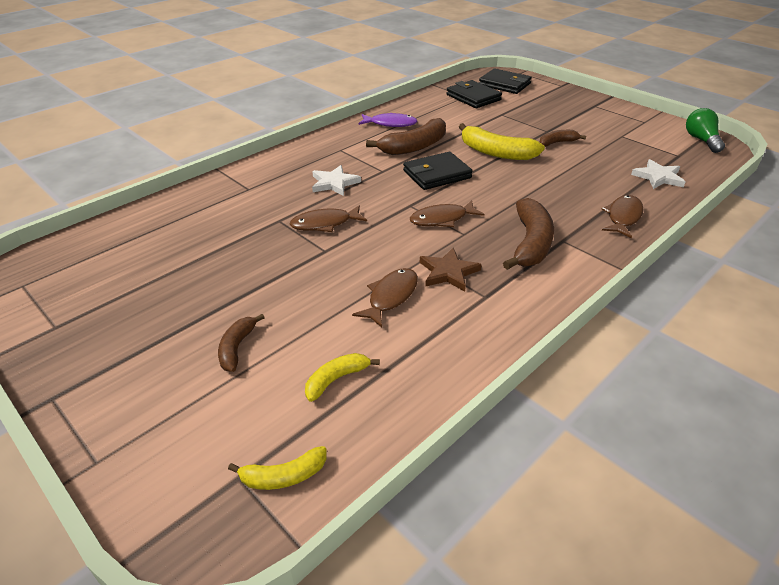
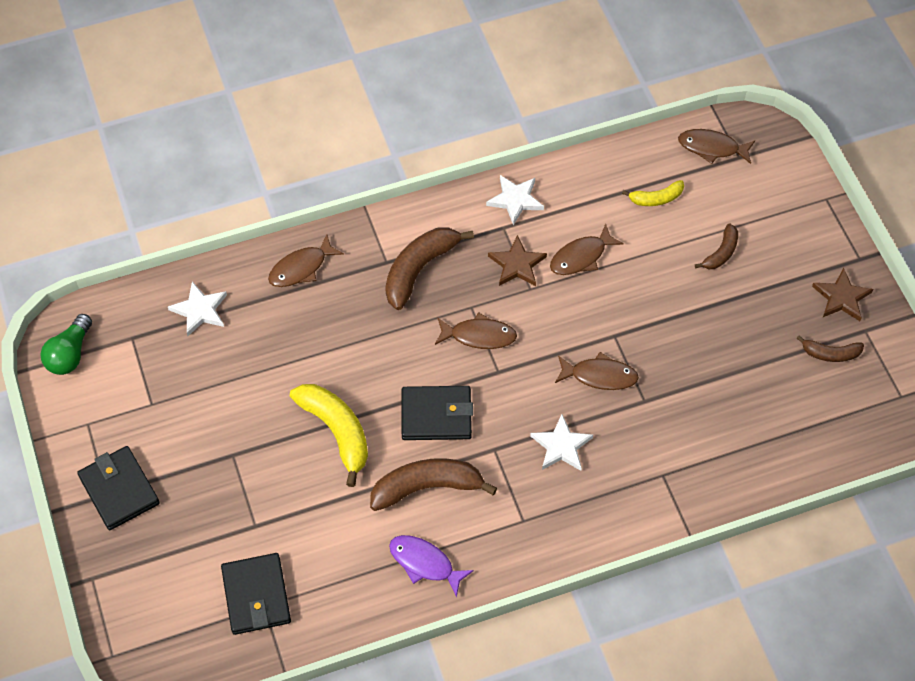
camera: 155 degrees left, 20 degrees up
(81, 349) = (841, 297): none -> brown star
(284, 476) = (712, 148): yellow banana -> brown fish
(494, 323) = (515, 200): none -> white star
(504, 84) = (175, 620): black wallet -> black wallet (119, 490)
(557, 143) = (245, 422): brown banana -> brown banana (830, 354)

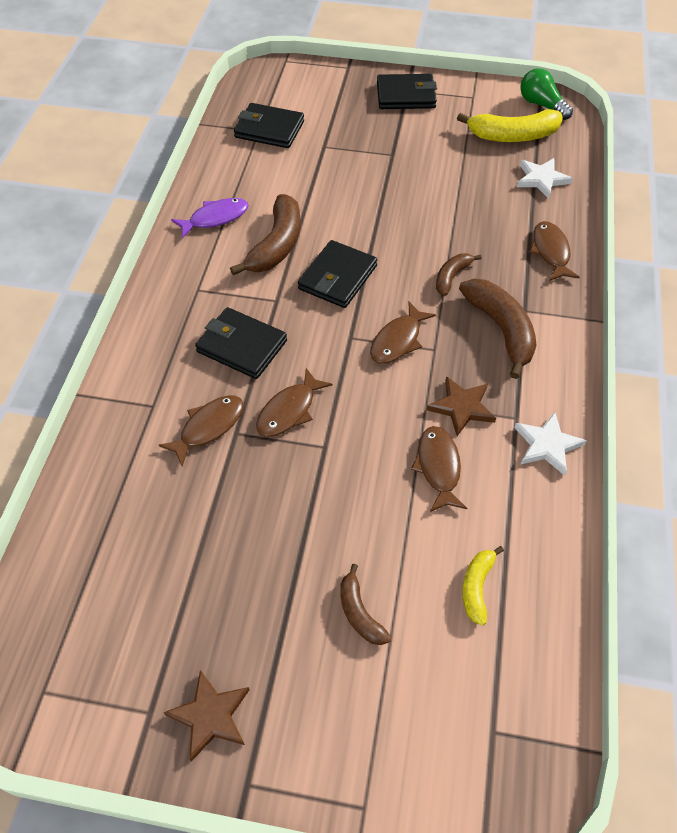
camera: 120 degrees right, 5 degrees down
(336, 431) = (369, 214): yellow banana -> yellow banana (513, 136)
(561, 446) = (242, 346): white star -> black wallet
(712, 148) = (524, 704): brown fish -> brown fish (209, 427)
(830, 354) = (151, 648): brown banana -> brown banana (451, 277)

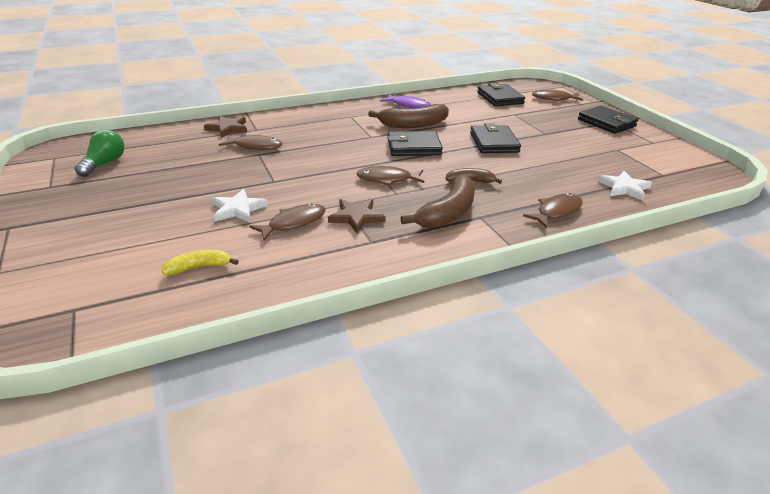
camera: 55 degrees right, 20 degrees down
(210, 716) = (53, 203): brown star -> brown star (228, 128)
(242, 346) = (324, 137): black wallet -> black wallet (494, 142)
(289, 411) = (290, 163): brown fish -> brown fish (554, 99)
(360, 613) = (150, 228): brown banana -> none
(513, 136) = (646, 166): yellow banana -> none
(541, 105) = (701, 167): green light bulb -> green light bulb (104, 163)
(547, 445) = (359, 262): white star -> white star (238, 209)

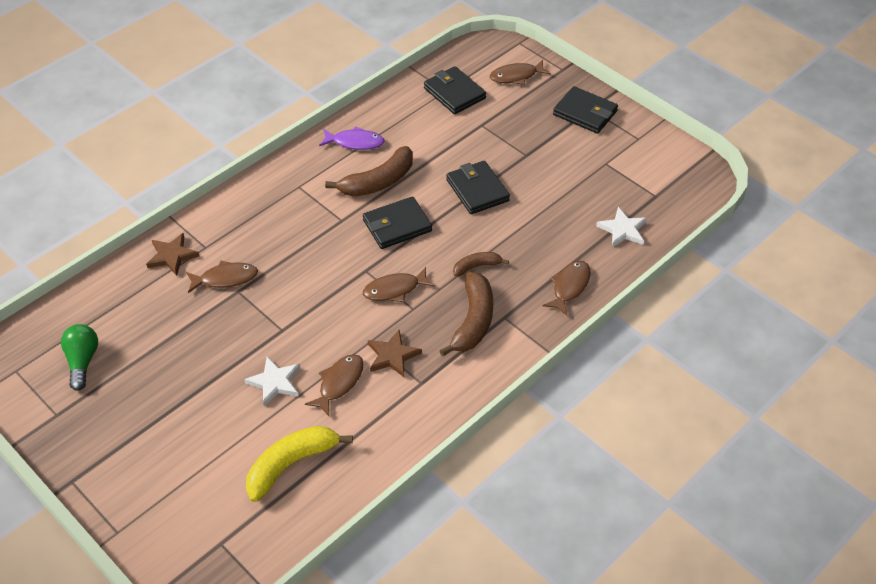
camera: 20 degrees left, 15 degrees up
(199, 267) = (291, 465): yellow banana -> yellow banana, size x1.81

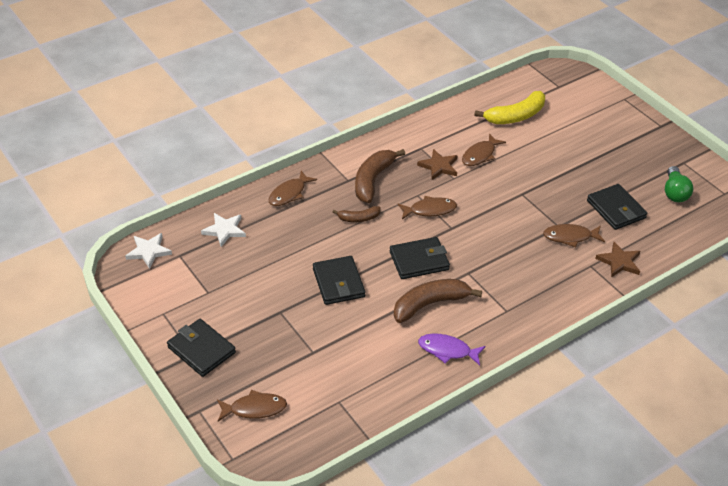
camera: 170 degrees left, 5 degrees down
(275, 382) = (527, 161): white star -> white star (148, 251)
(454, 93) = (330, 396): black wallet -> black wallet (616, 209)

